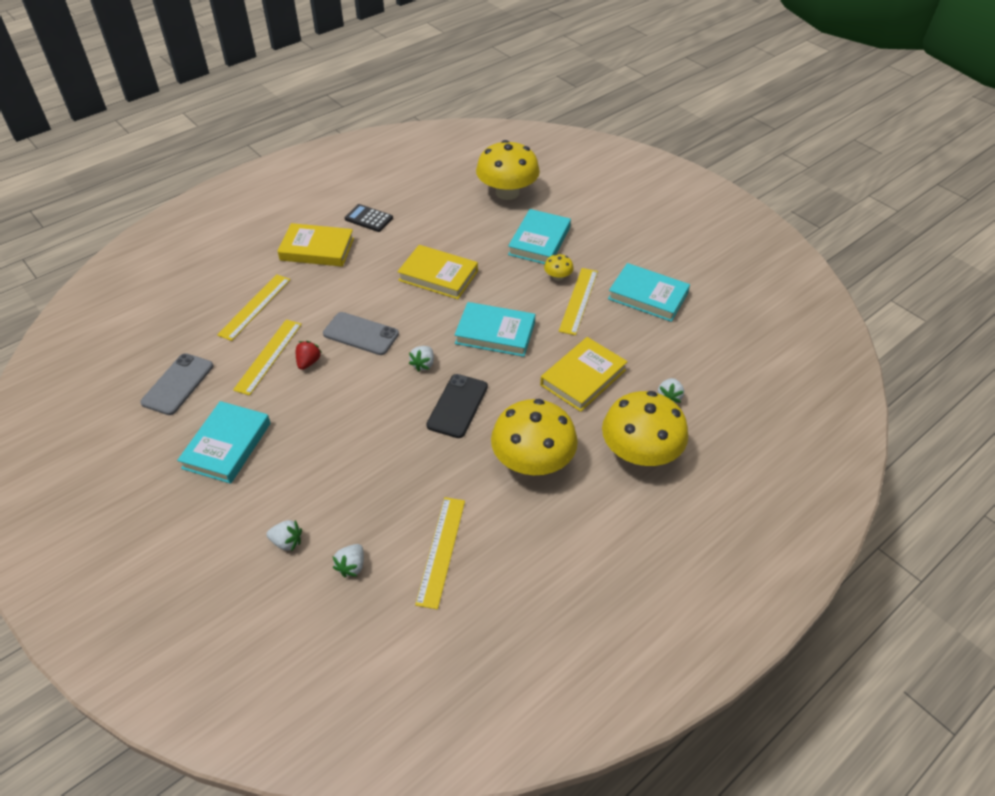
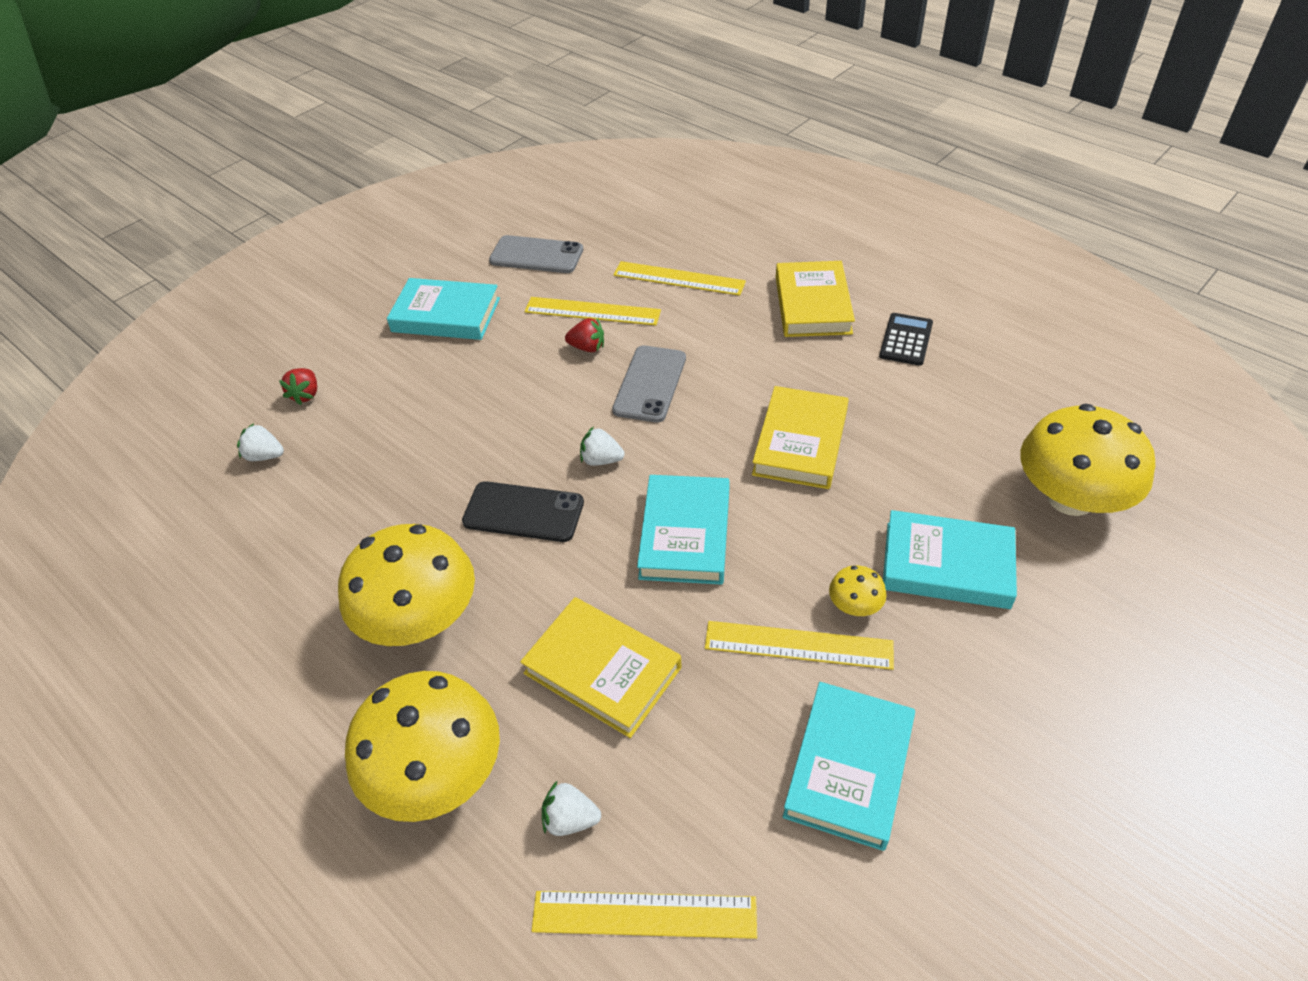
camera: 85 degrees right, 0 degrees up
(287, 542) = (306, 395): white strawberry -> red strawberry
(441, 551) = (274, 536): yellow ruler -> yellow ruler (644, 914)

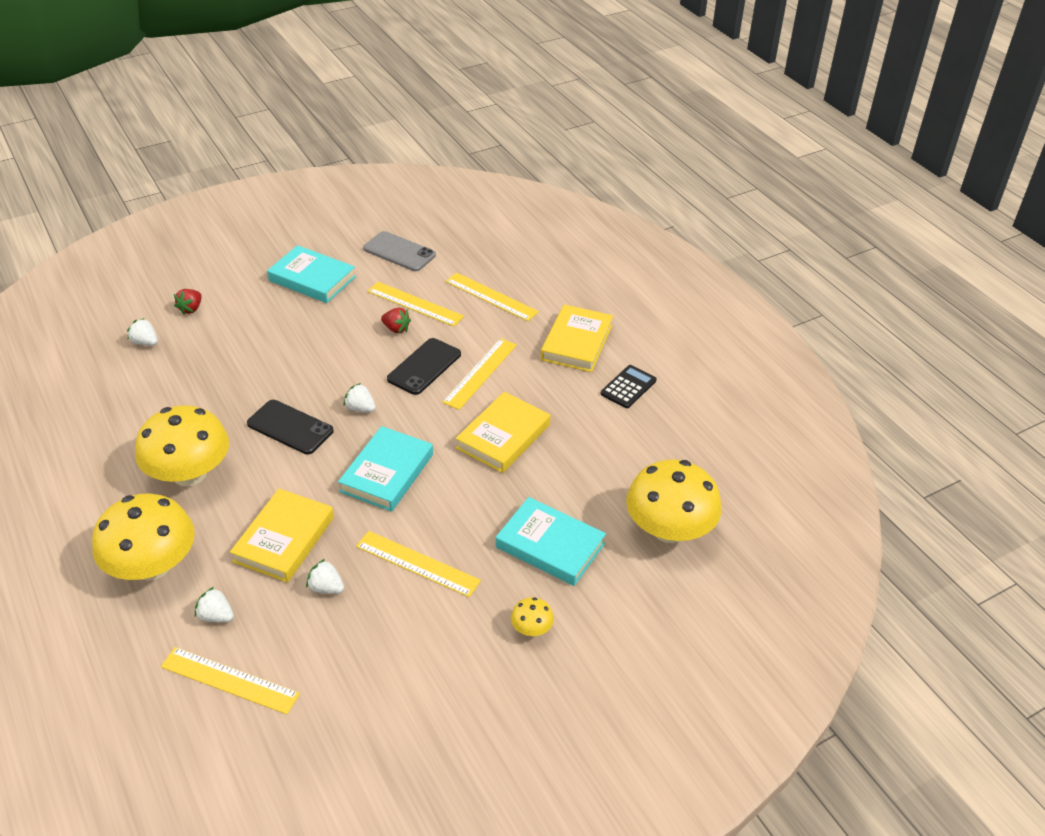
camera: 15 degrees right, 5 degrees down
(602, 670) = (284, 539): yellow book -> yellow book turned 60 degrees clockwise
(650, 384) = (424, 366): grey phone -> black phone
(699, 722) = (326, 588): none -> white strawberry
(723, 372) = (480, 373): none -> yellow ruler
(848, 768) = (402, 643): turquoise book -> none
(854, 605) = (470, 551): yellow mushroom -> yellow mushroom (531, 628)

